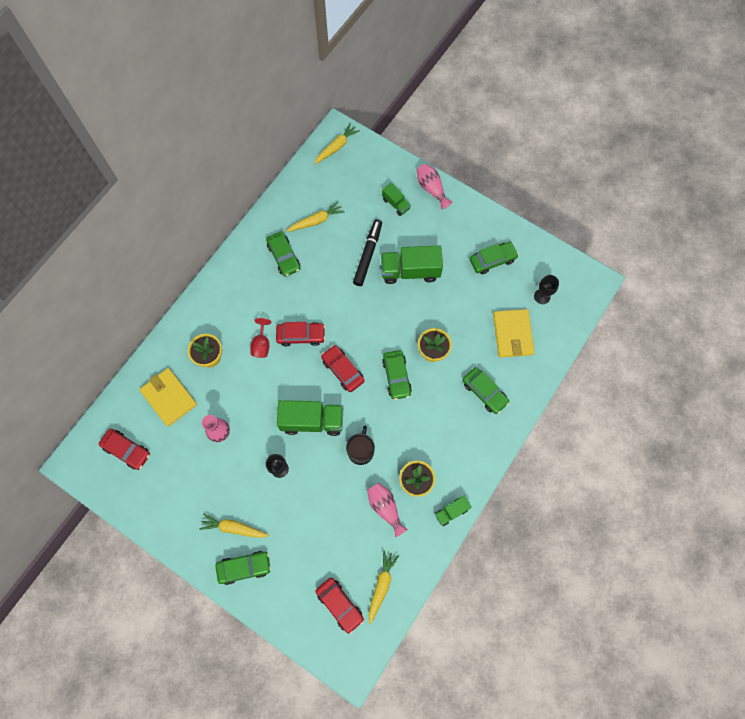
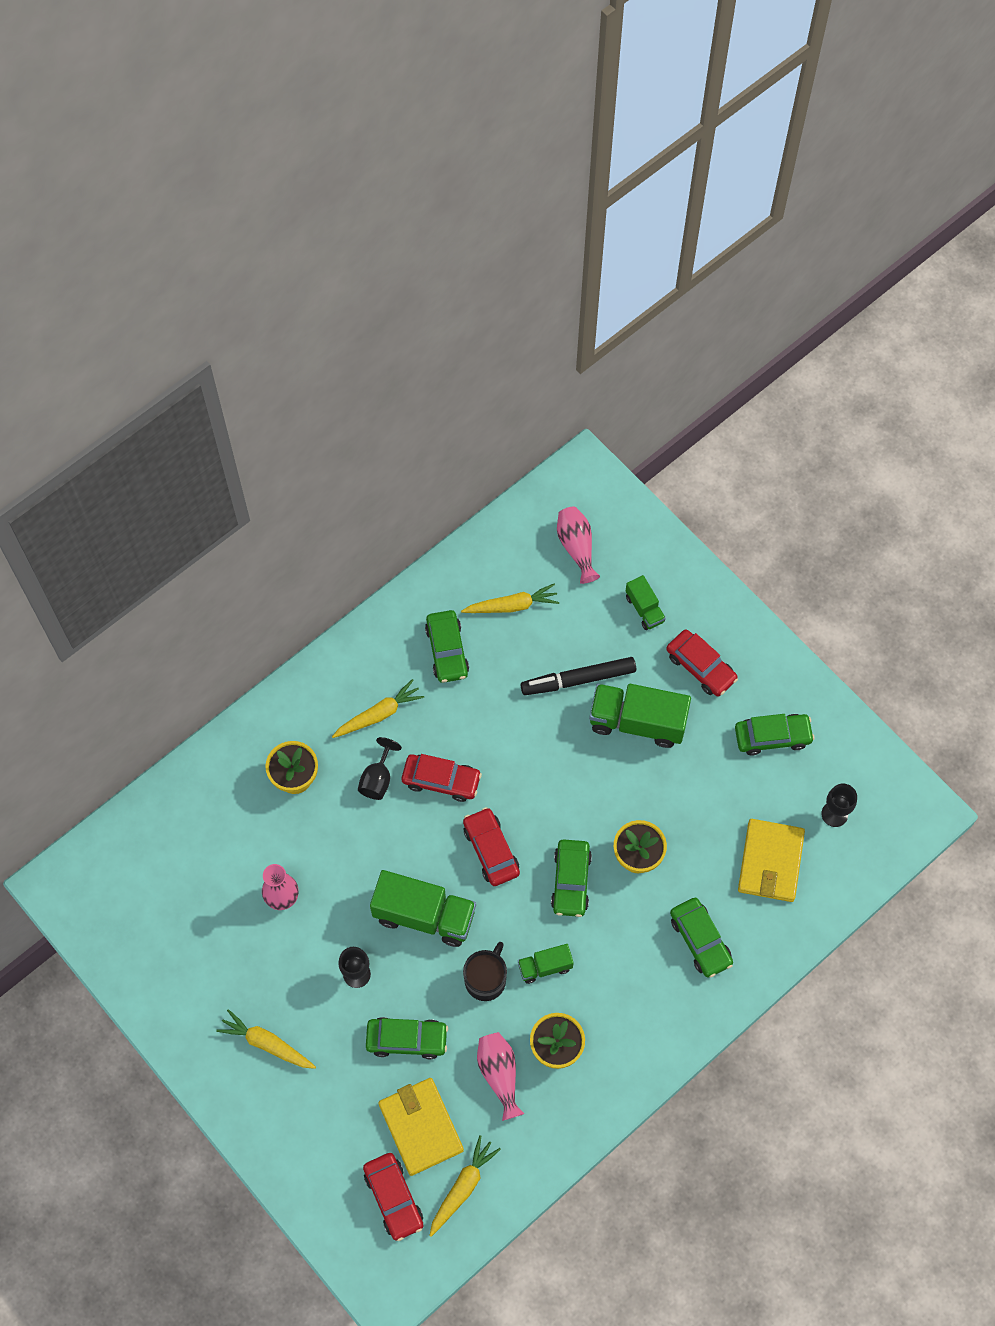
camera: 15 degrees right, 5 degrees down
(127, 450) = (138, 887): red car -> red car (700, 667)
(169, 397) = (219, 824): yellow wallet -> yellow wallet (420, 1127)
(244, 567) = (267, 1106): green car -> green car (407, 1039)
(261, 345) = (378, 779): red goblet -> black goblet
(336, 147) = (575, 494): yellow carrot -> yellow carrot (378, 714)
(368, 255) = (578, 679): black marker -> black marker turned 135 degrees counterclockwise
(431, 189) = (708, 598): pink vase -> pink vase (576, 547)
(451, 511) = (598, 1107): green truck -> green truck (545, 967)

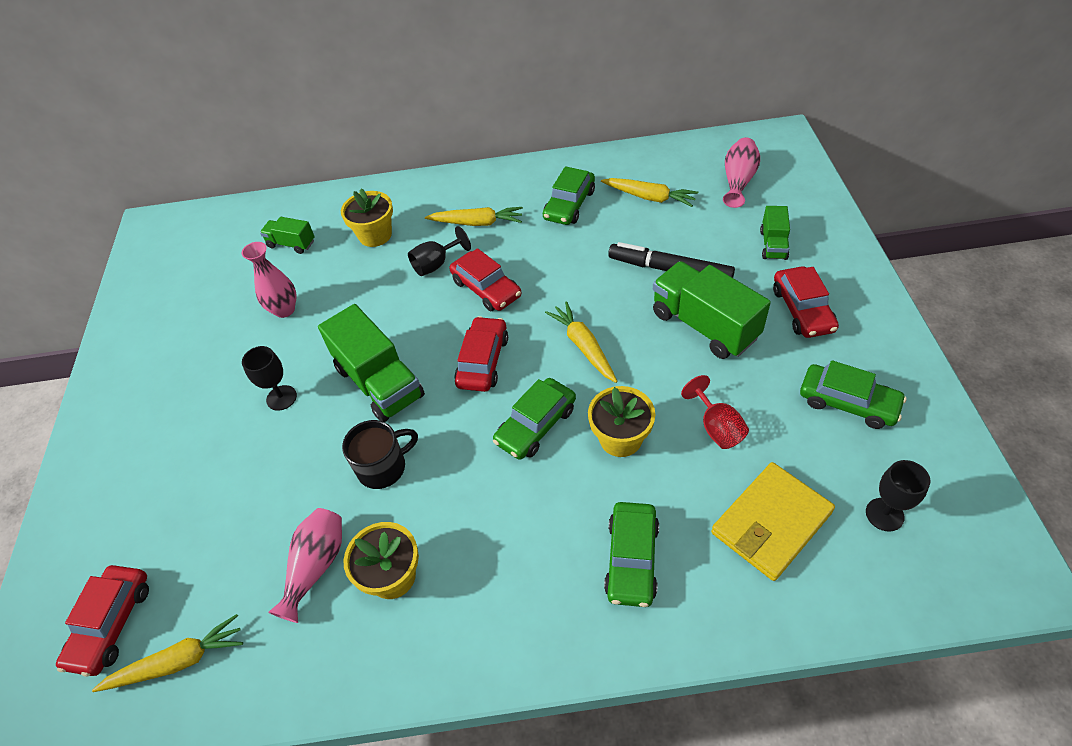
camera: 40 degrees right, 15 degrees down
(267, 1044) = (161, 411): yellow carrot -> yellow carrot (584, 347)
(407, 1039) = (267, 478): green car -> none
(420, 1127) = (201, 569): yellow wallet -> none
(545, 967) = (447, 489): green truck -> green truck (291, 244)
(697, 809) = (717, 427): none -> red goblet

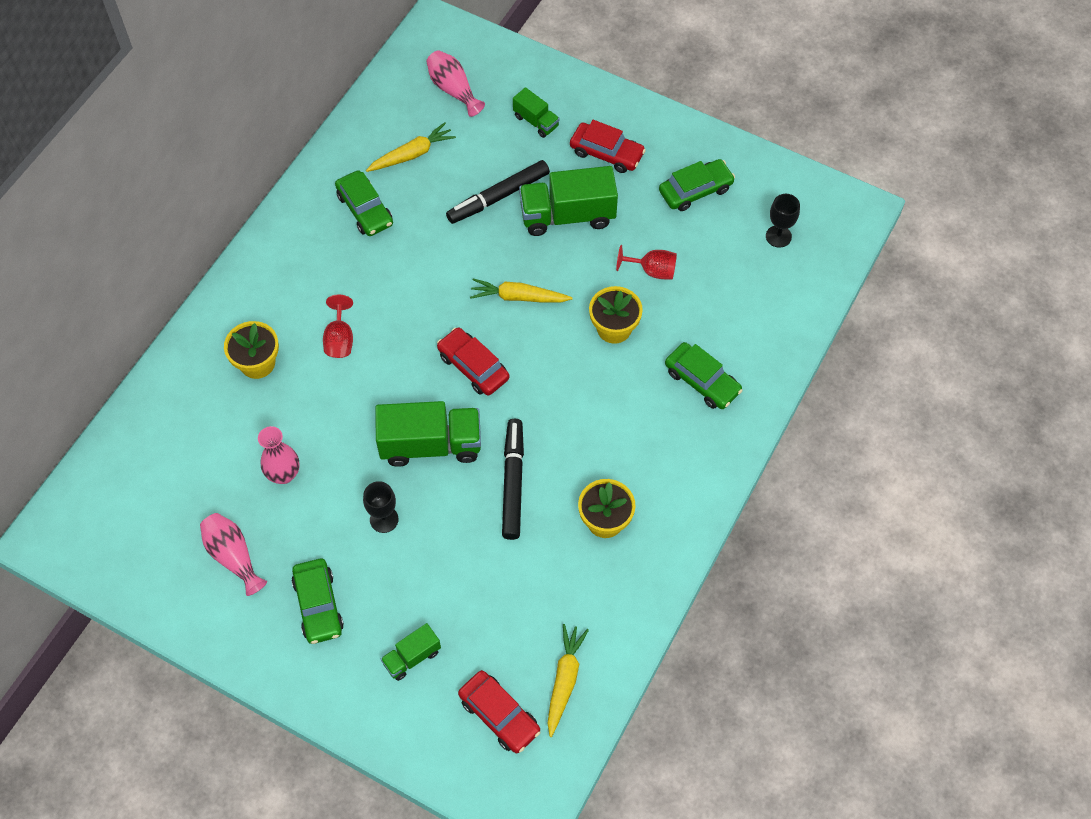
camera: 60 degrees left, 10 degrees up
(291, 244) = (201, 431): green truck -> green truck (412, 657)
(316, 566) = (559, 563): pink vase -> pink vase (233, 556)
(383, 467) = (513, 482): black mug -> black marker
(436, 264) = (340, 339): black goblet -> red goblet
(477, 223) = (319, 283): yellow carrot -> none
(486, 288) = (402, 321): red car -> none
(536, 425) = (560, 369): green car -> green car (318, 605)
(771, 523) = (738, 294): yellow wallet -> none

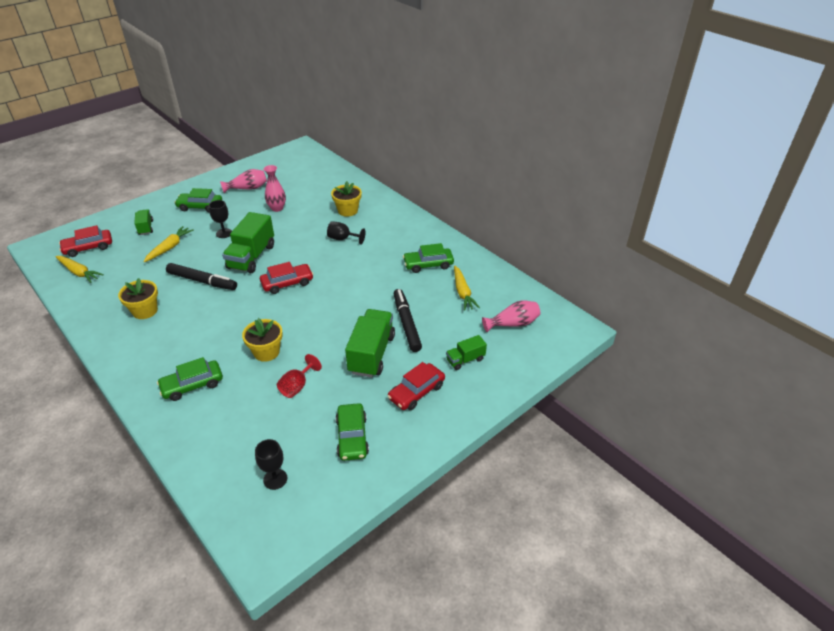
camera: 110 degrees right, 20 degrees down
(340, 339) = (342, 239): red goblet -> black goblet
(519, 297) = (321, 314): yellow carrot -> yellow carrot (169, 248)

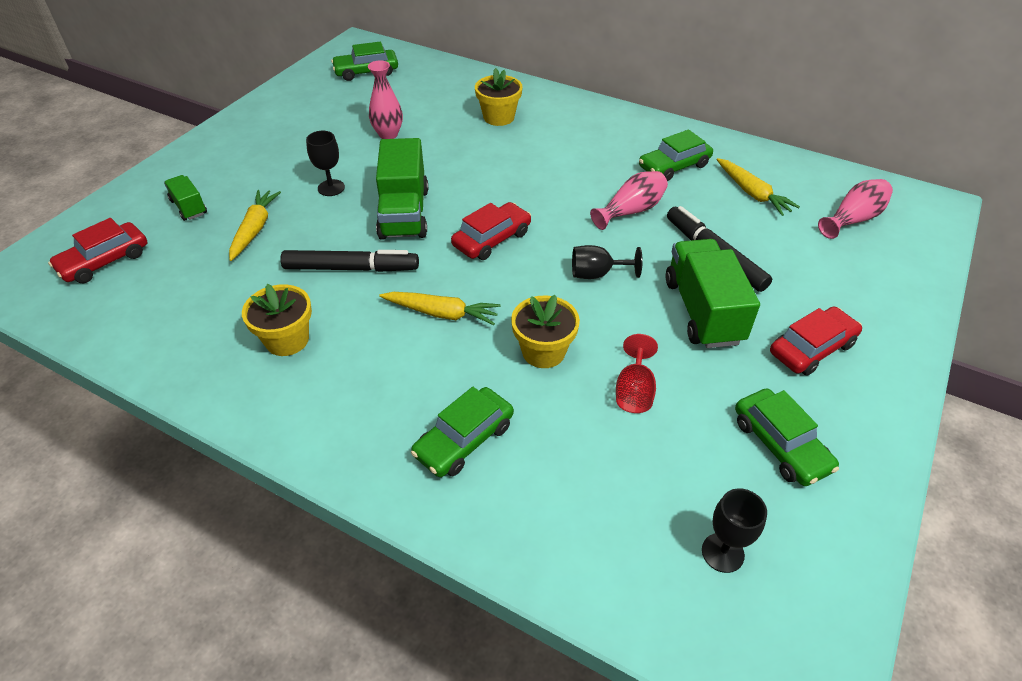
camera: 20 degrees left, 5 degrees up
(79, 272) = (115, 306): yellow carrot -> yellow carrot (441, 313)
(200, 206) = (260, 156): green car -> green car (366, 72)
(248, 188) = (319, 115): pink vase -> pink vase (631, 211)
(342, 239) = (523, 157): black goblet -> black goblet (597, 274)
(416, 392) = (812, 348): red car -> red car turned 150 degrees counterclockwise
(465, 360) = (836, 284): green truck -> none

